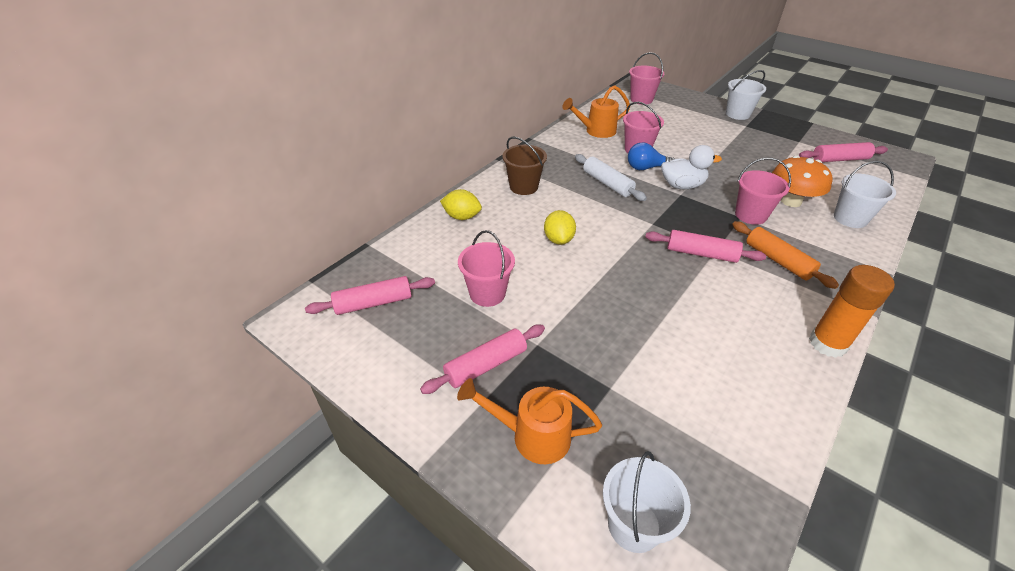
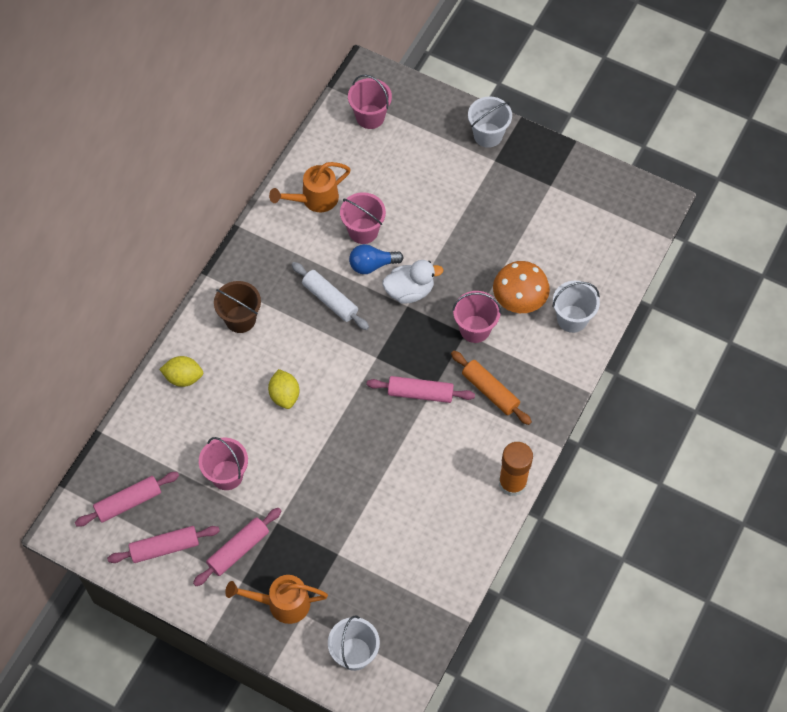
camera: 10 degrees left, 20 degrees up
(840, 159) = (587, 216): pink rolling pin -> pink rolling pin (165, 547)

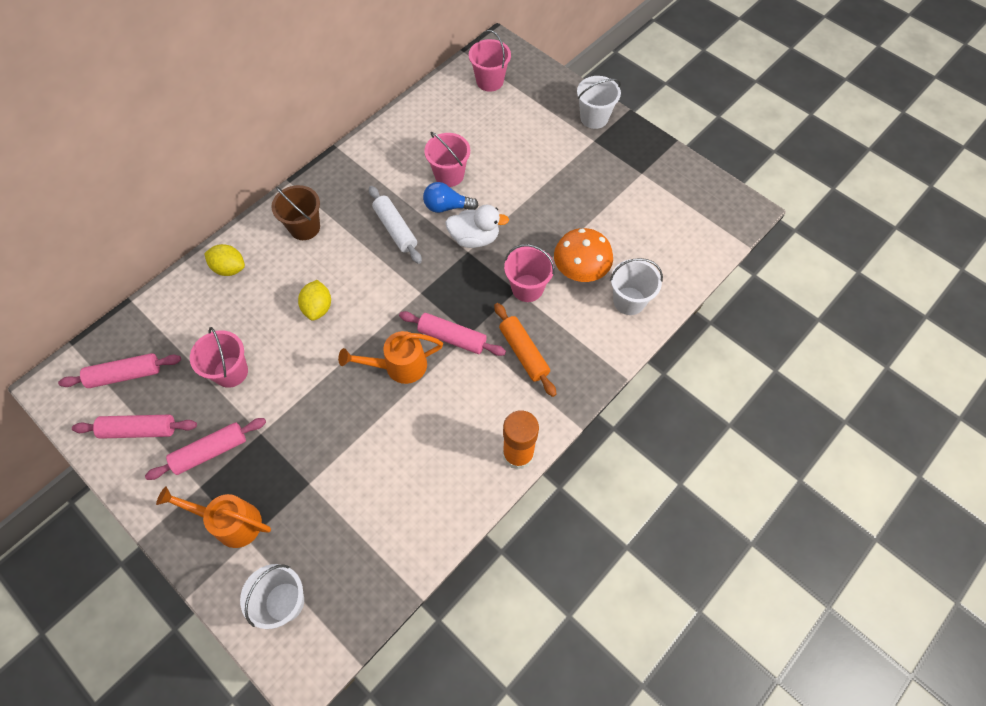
camera: 15 degrees right, 0 degrees up
(315, 199) = (414, 138): orange watering can -> orange watering can (399, 366)

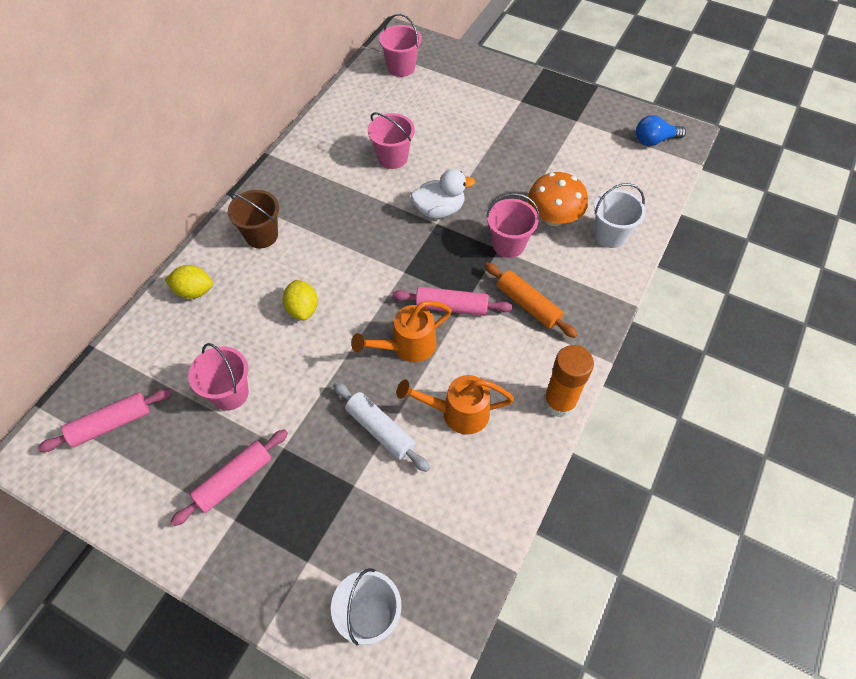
camera: 15 degrees left, 5 degrees down
(139, 430) = (145, 477): pink rolling pin -> none
(231, 522) = (282, 548): orange watering can -> orange watering can (458, 413)
(395, 229) = (356, 218): white rolling pin -> white rolling pin (380, 430)
(447, 207) = (401, 187): blue light bulb -> blue light bulb (654, 140)
(594, 118) = (513, 81): white bucket -> none

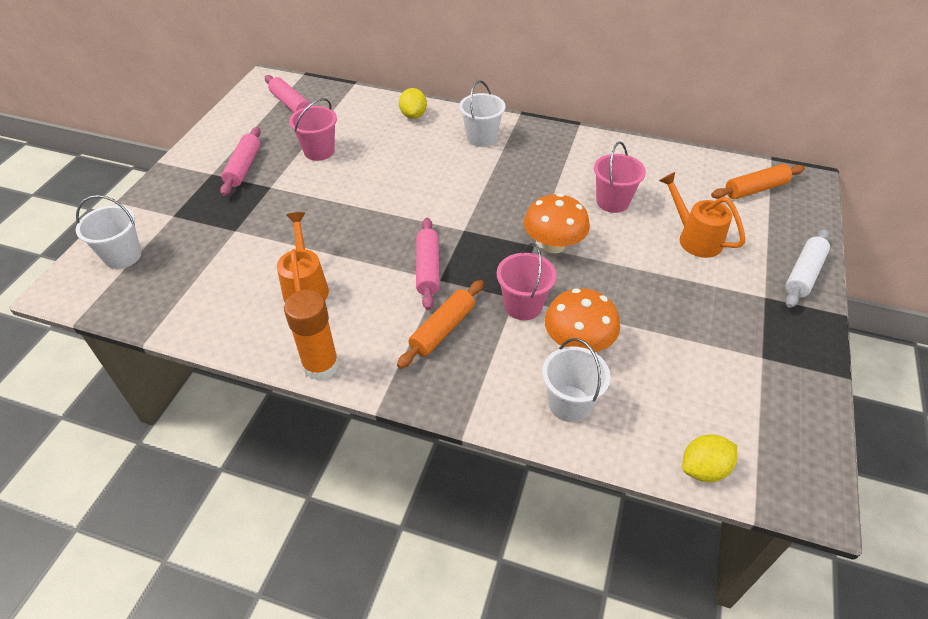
camera: 80 degrees right, 10 degrees down
(234, 480) = (244, 167): pink rolling pin -> pink rolling pin turned 60 degrees clockwise
(261, 235) = (481, 138): brown bucket -> white bucket
(302, 309) = (407, 174): yellow lemon -> yellow lemon (703, 469)
(380, 430) = (286, 238): white rolling pin -> white rolling pin (803, 274)
(401, 67) = (755, 189): pink bucket -> orange rolling pin
(408, 346) = (376, 244): orange watering can -> orange watering can (695, 238)
(439, 210) = (553, 245): white duck -> orange mushroom
(654, 140) = (774, 453): blue light bulb -> none

